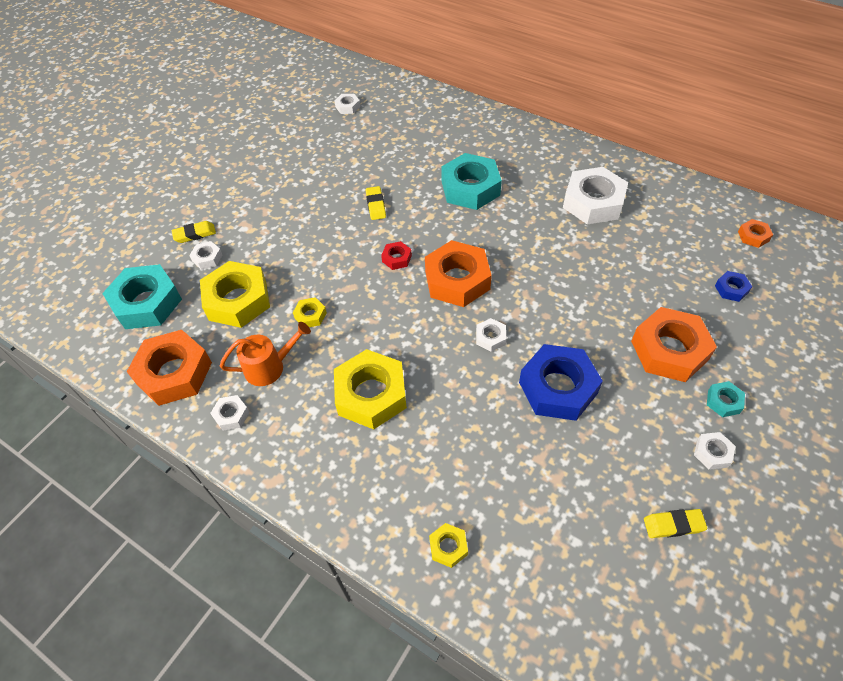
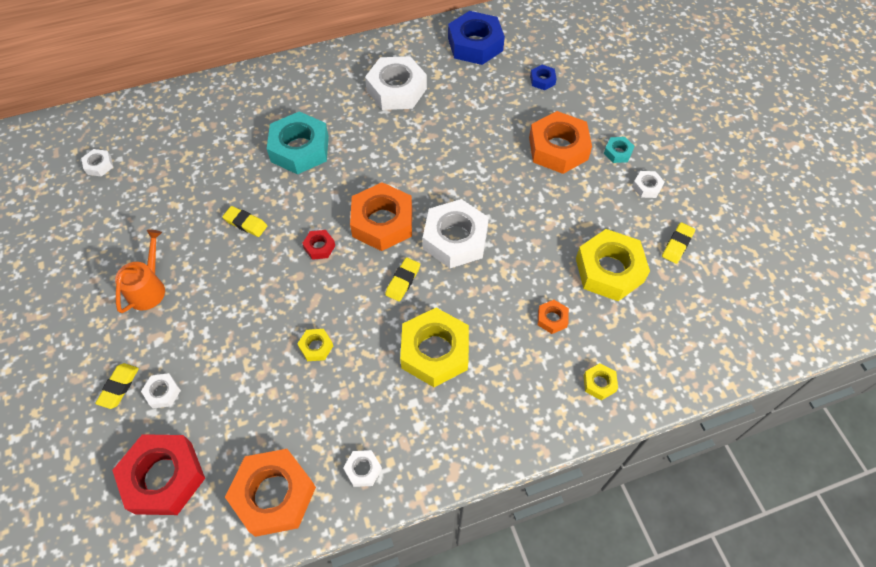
camera: 55 degrees left, 5 degrees up
(147, 303) = (164, 477): turquoise nut -> red nut
(237, 300) = (241, 395): yellow nut -> yellow nut (609, 270)
(270, 367) = (340, 410): orange watering can -> orange watering can (149, 288)
(416, 329) = (403, 281): none -> yellow eraser
(490, 337) = (455, 239): white nut -> white nut, size x2.20
(558, 388) = (532, 230): blue nut -> blue nut (475, 44)
(753, 236) = (513, 35): orange nut -> orange nut (552, 319)

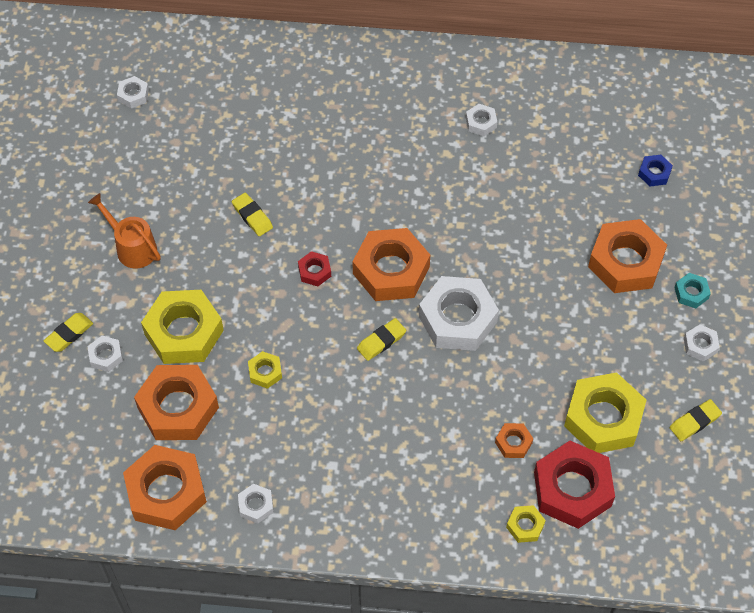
camera: 25 degrees right, 0 degrees up
(149, 288) = (132, 247): orange watering can -> orange watering can turned 90 degrees counterclockwise
(164, 477) = (77, 434): red nut -> red nut (572, 489)
(251, 411) = (178, 407): none -> orange nut
(300, 149) = (343, 154): turquoise nut -> none
(396, 89) = (481, 123): white nut -> white nut, size x0.45
(435, 351) = (377, 425): yellow nut -> yellow nut (183, 332)
(475, 44) = (600, 99): blue nut -> none

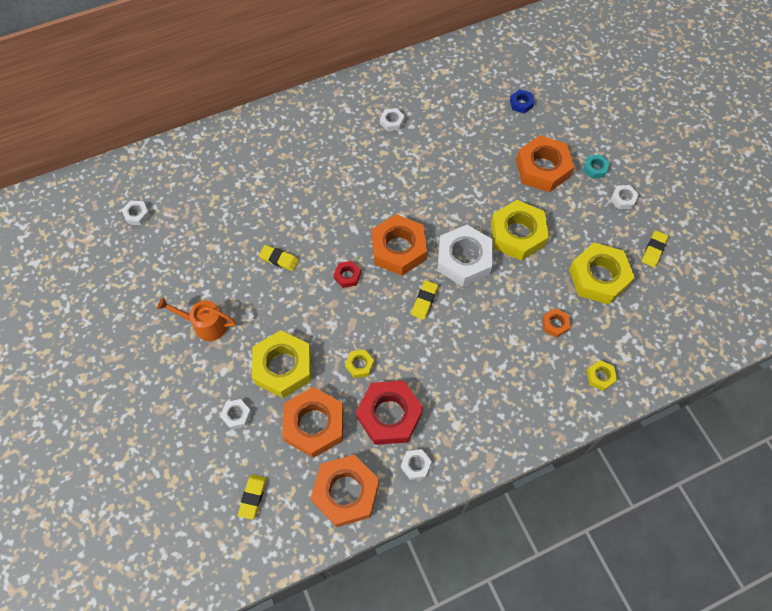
camera: 30 degrees left, 5 degrees up
(69, 334) = (198, 413): yellow eraser -> yellow eraser (253, 497)
(540, 322) = (517, 234): none -> yellow nut
(572, 489) = (612, 335): red nut -> red nut (389, 415)

